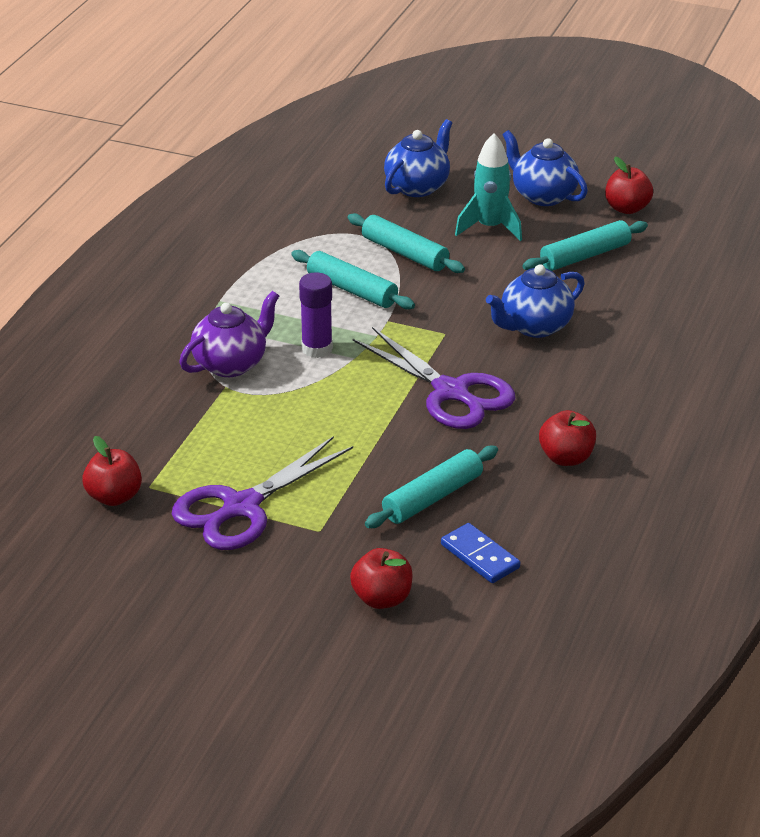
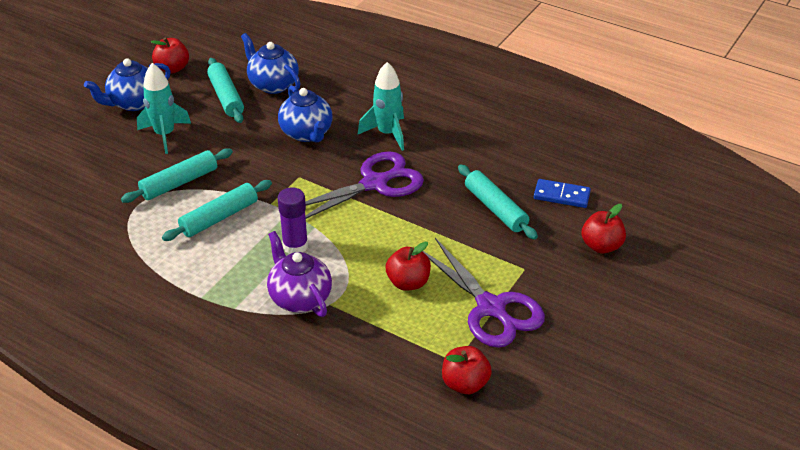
camera: 80 degrees left, 5 degrees up
(418, 187) = (82, 163): blue teapot -> blue teapot (272, 84)
(480, 556) = (561, 196): blue domino -> blue domino turned 45 degrees clockwise
(560, 390) = (387, 134): none -> turquoise rocket
(566, 458) = (463, 143): red apple -> red apple (408, 282)

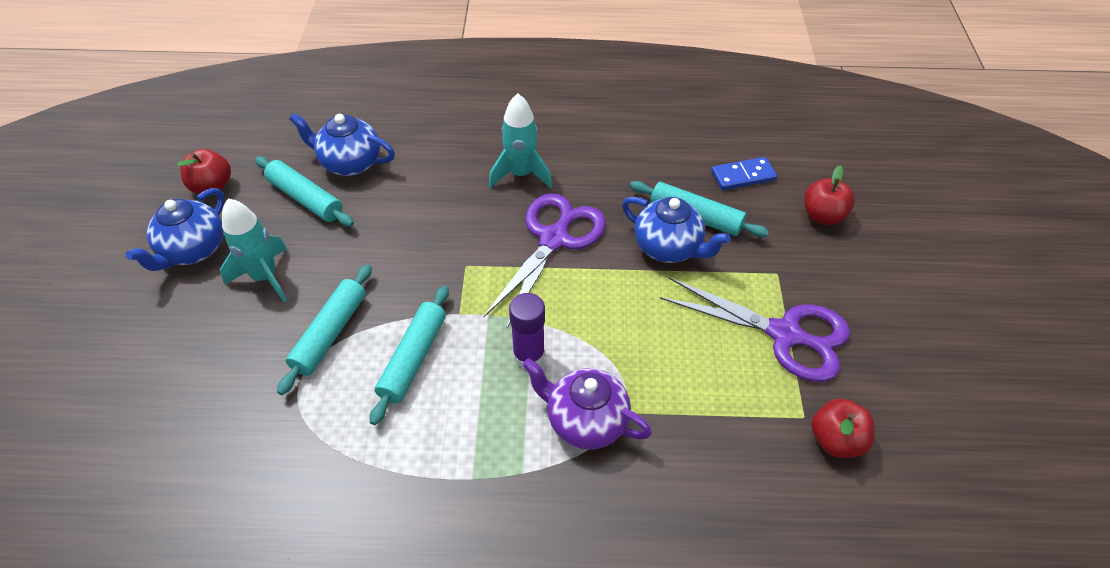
camera: 30 degrees left, 10 degrees up
(307, 133) = (434, 208): blue teapot -> blue teapot (668, 248)
(408, 282) = (682, 344): red apple -> none

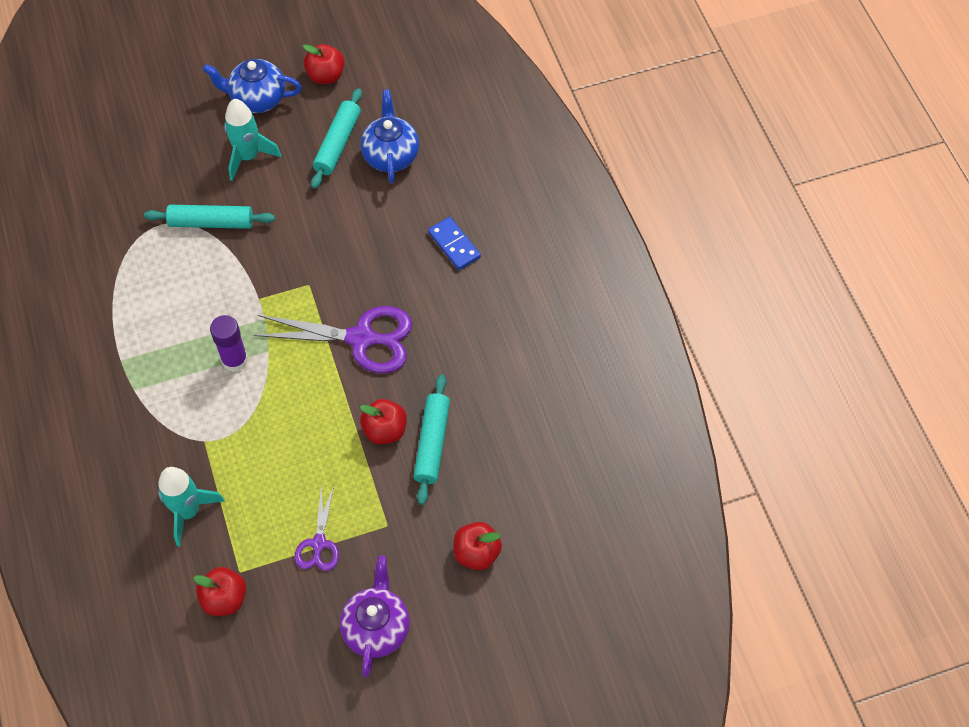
camera: 70 degrees right, 10 degrees up
(413, 359) = (206, 285): turquoise rolling pin -> none
(521, 174) = (430, 287): turquoise rocket -> turquoise rocket (188, 511)
(585, 421) = (188, 417): purple teapot -> purple teapot (376, 627)
(668, 248) = (385, 430): blue teapot -> red apple
(743, 176) = (504, 472): blue domino -> blue domino (454, 245)
(785, 334) = (319, 544): purple scissors -> purple scissors, size x0.54

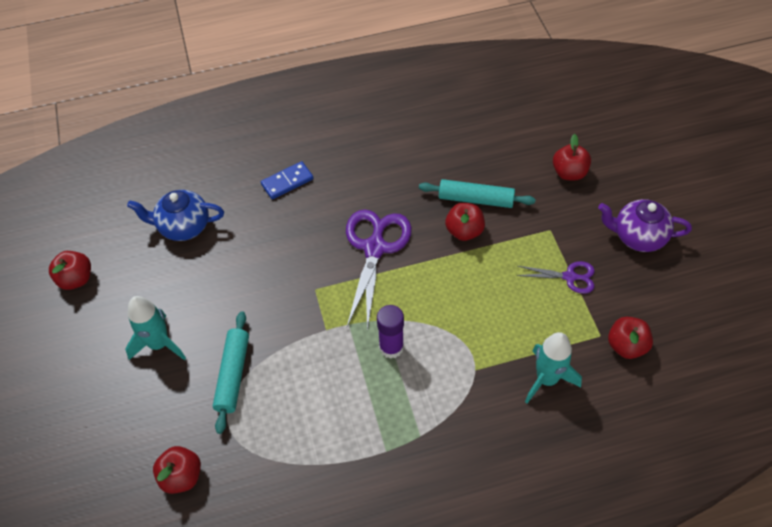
camera: 85 degrees left, 5 degrees down
(111, 195) = (181, 476): none -> red apple
(257, 99) = (88, 339): blue teapot -> none
(337, 143) = (161, 268): turquoise rolling pin -> none

